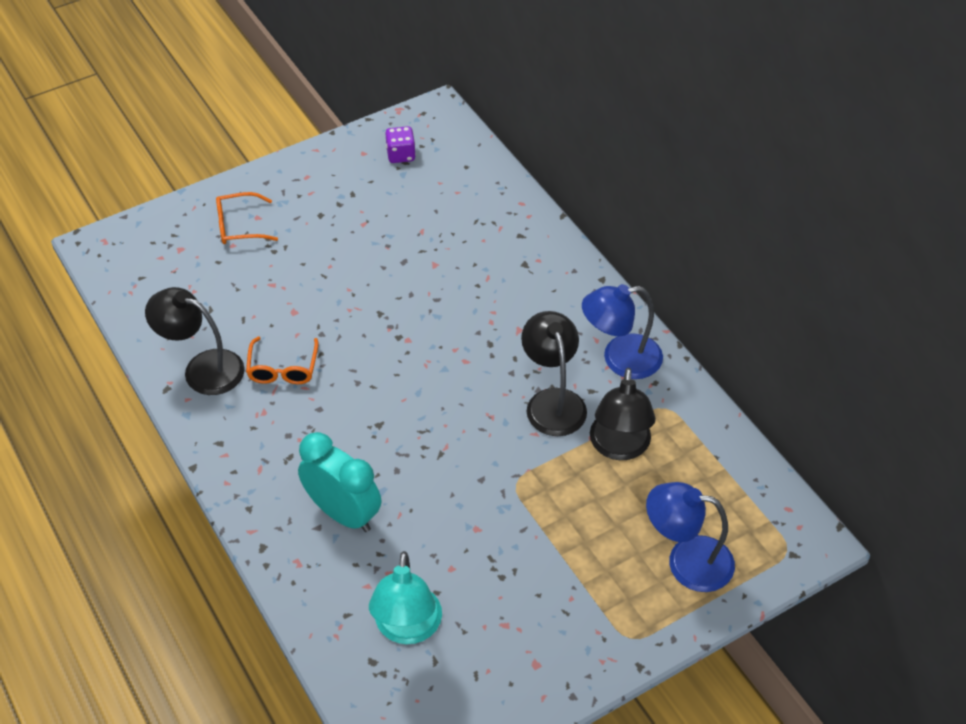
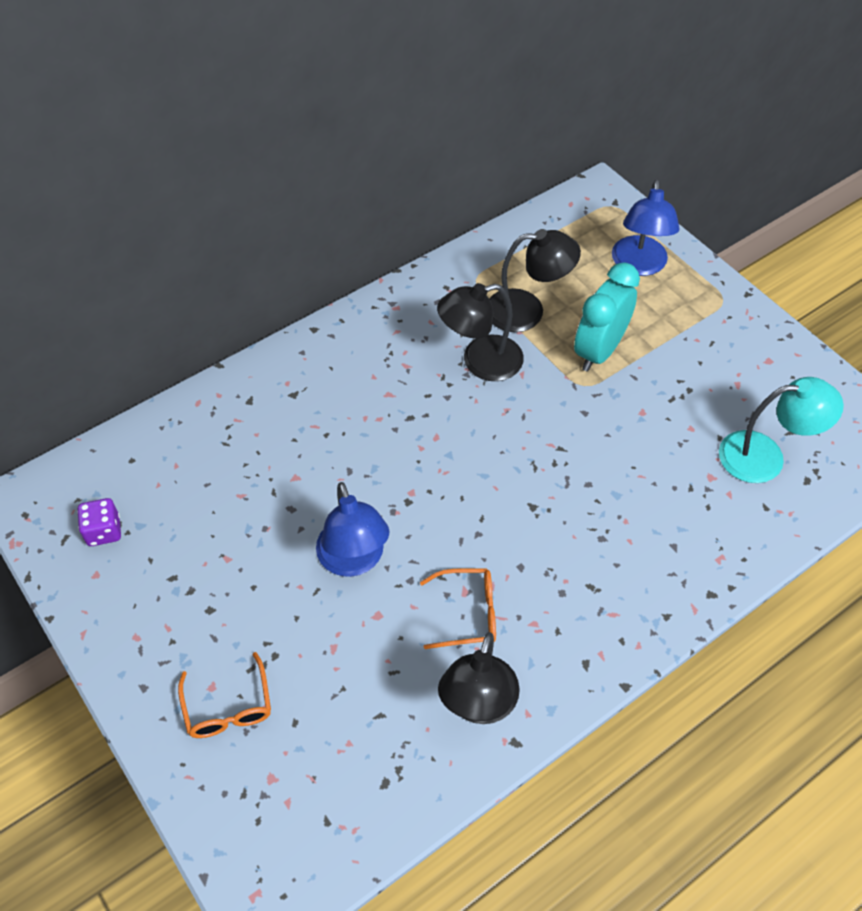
camera: 95 degrees left, 5 degrees up
(343, 513) = (652, 525): turquoise clock -> turquoise clock (599, 351)
(620, 359) = (420, 312): blue lamp -> blue lamp (354, 560)

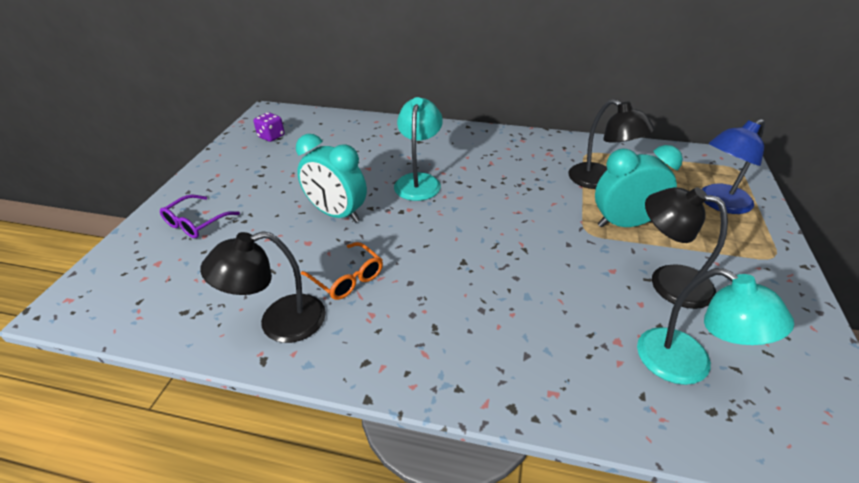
camera: 50 degrees right, 15 degrees down
(228, 707) = (196, 223): orange glasses -> purple glasses
(354, 560) = (337, 214): blue lamp -> turquoise clock
(372, 450) = (419, 181): none -> turquoise lamp
(480, 362) = (535, 184): black lamp -> black lamp (668, 281)

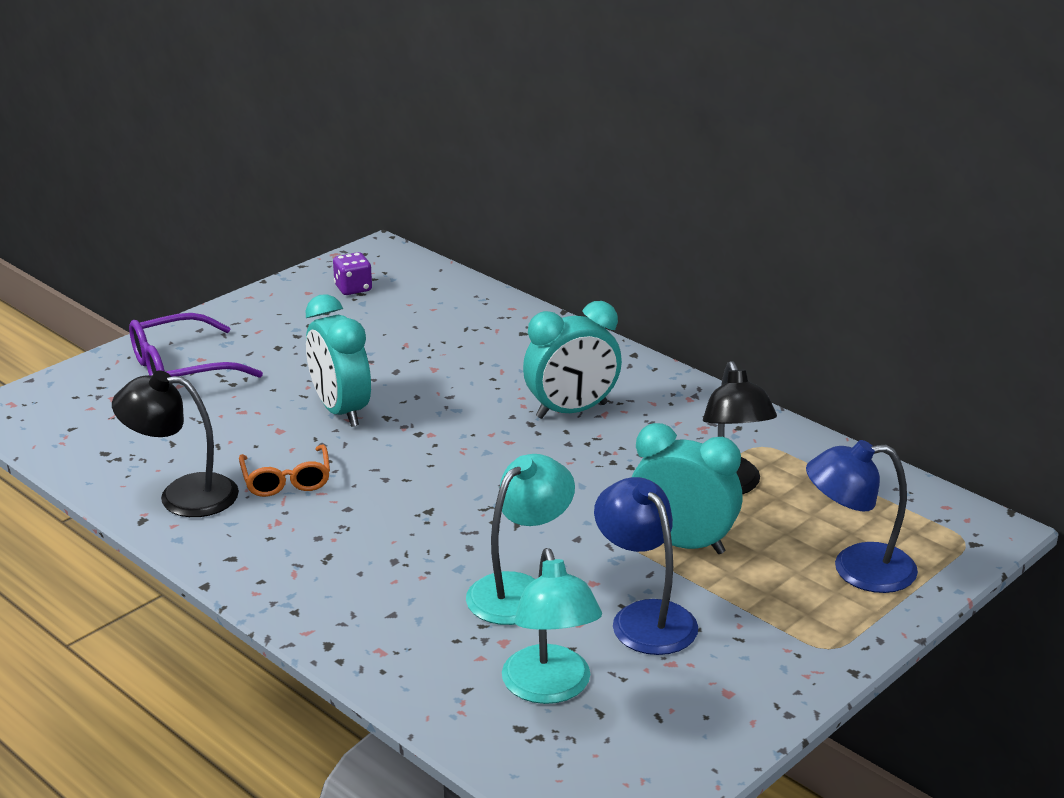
camera: 30 degrees right, 10 degrees down
(196, 223) = (181, 369): purple glasses -> purple glasses, size x1.53
(419, 181) = (479, 405): turquoise lamp -> turquoise lamp (519, 590)
(472, 167) = (571, 411): none -> turquoise clock
(668, 281) = (644, 617): black lamp -> blue lamp

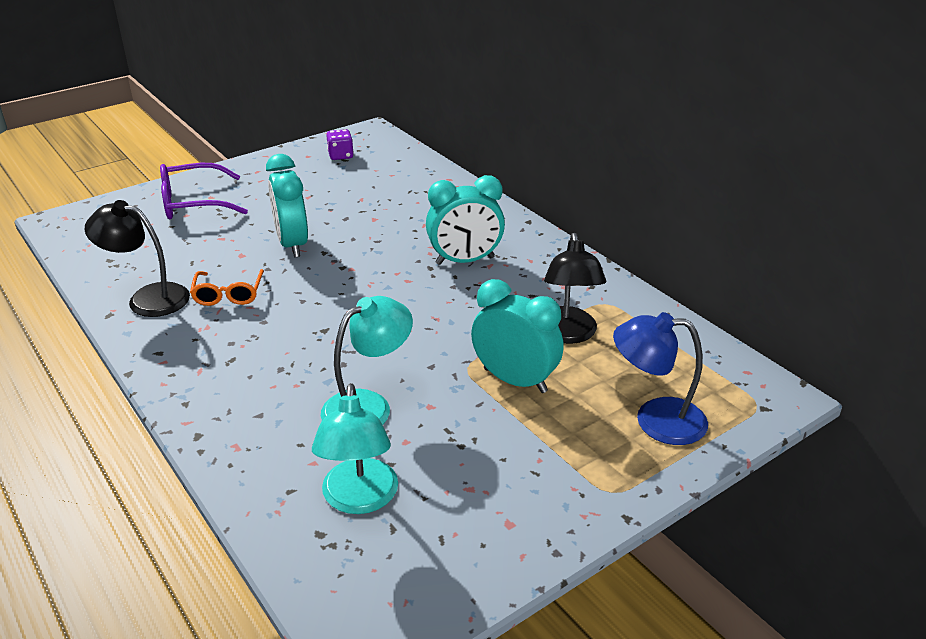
camera: 10 degrees right, 5 degrees up
(644, 617) = (461, 443): blue lamp -> none

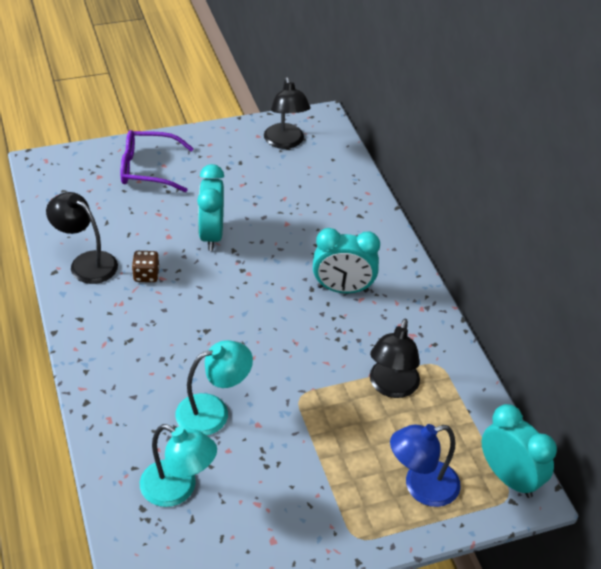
camera: 15 degrees right, 10 degrees up
(228, 294) = (146, 275): orange glasses -> brown dice
(340, 156) = (285, 142): purple dice -> black lamp
(359, 499) = (178, 489): turquoise lamp -> turquoise lamp turned 75 degrees counterclockwise
(515, 380) = (331, 419): turquoise clock -> turquoise clock (509, 478)
(655, 420) = (421, 487): blue lamp -> blue lamp turned 45 degrees counterclockwise

